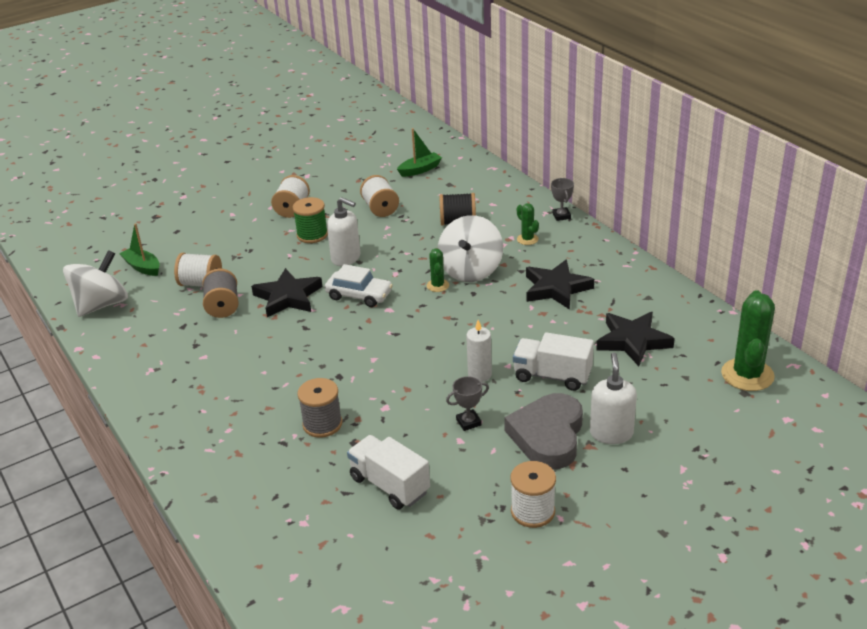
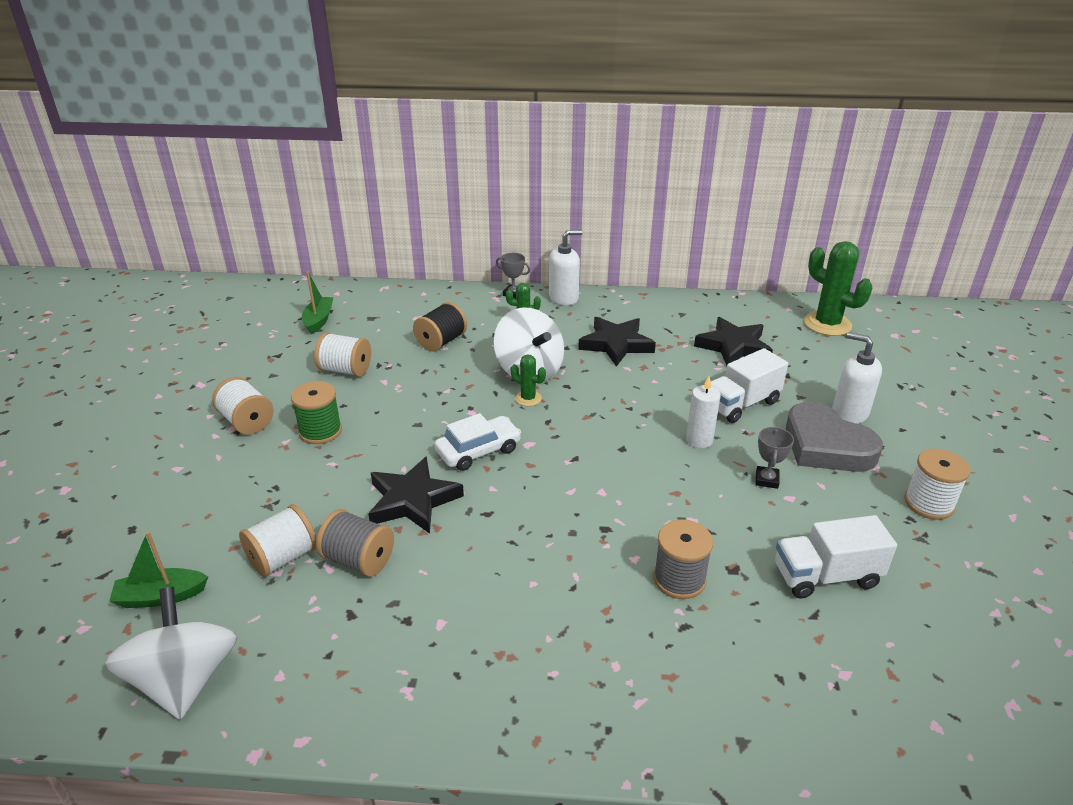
camera: 55 degrees left, 0 degrees up
(346, 258) = (399, 429): white soap dispenser -> white soap dispenser (564, 298)

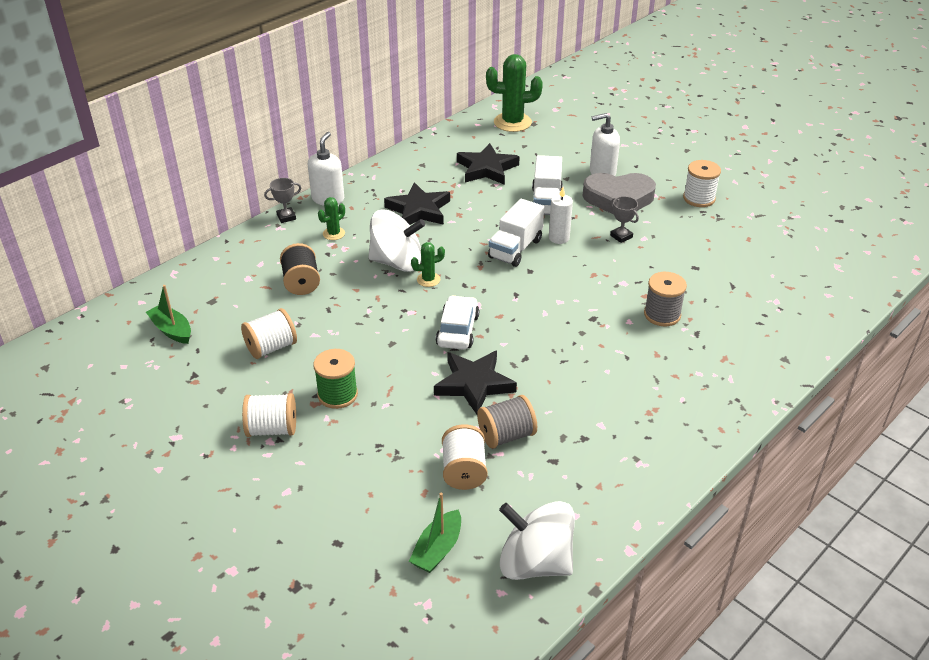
camera: 50 degrees left, 5 degrees up
(826, 576) = (712, 265): white truck -> white truck (515, 249)

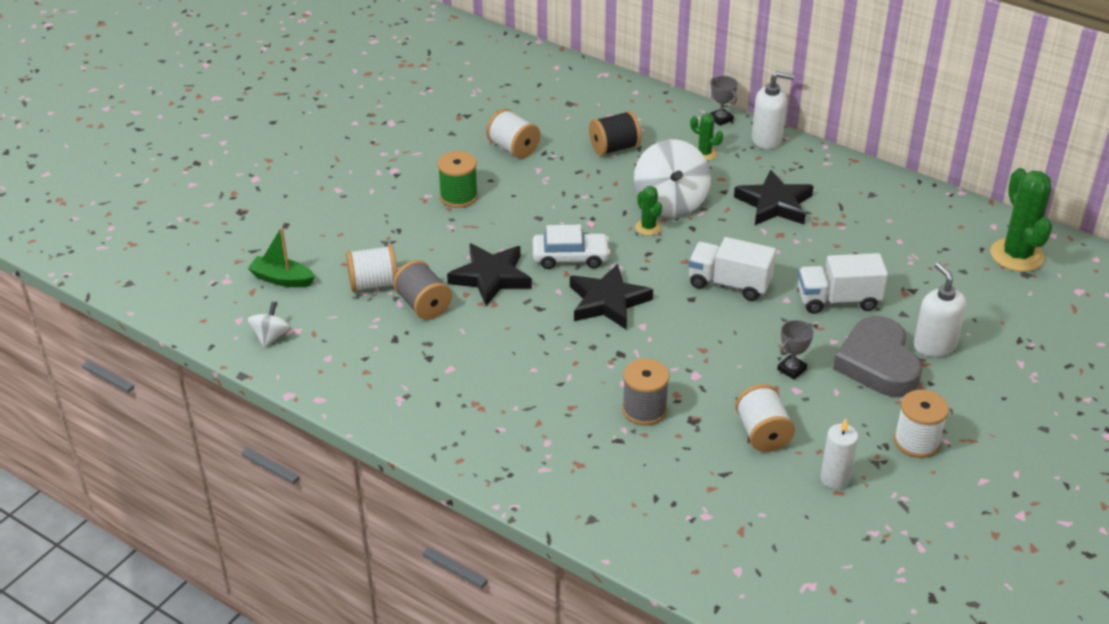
camera: 80 degrees right, 0 degrees up
(172, 330) = (522, 91): green boat -> none
(272, 429) = (408, 169): white spool -> white spool (762, 434)
(486, 169) = (889, 245): black star -> black star (608, 301)
(535, 562) = (271, 337): white spinning top -> white spinning top, size x0.51
(559, 238) = (765, 316): white candle -> white candle (835, 479)

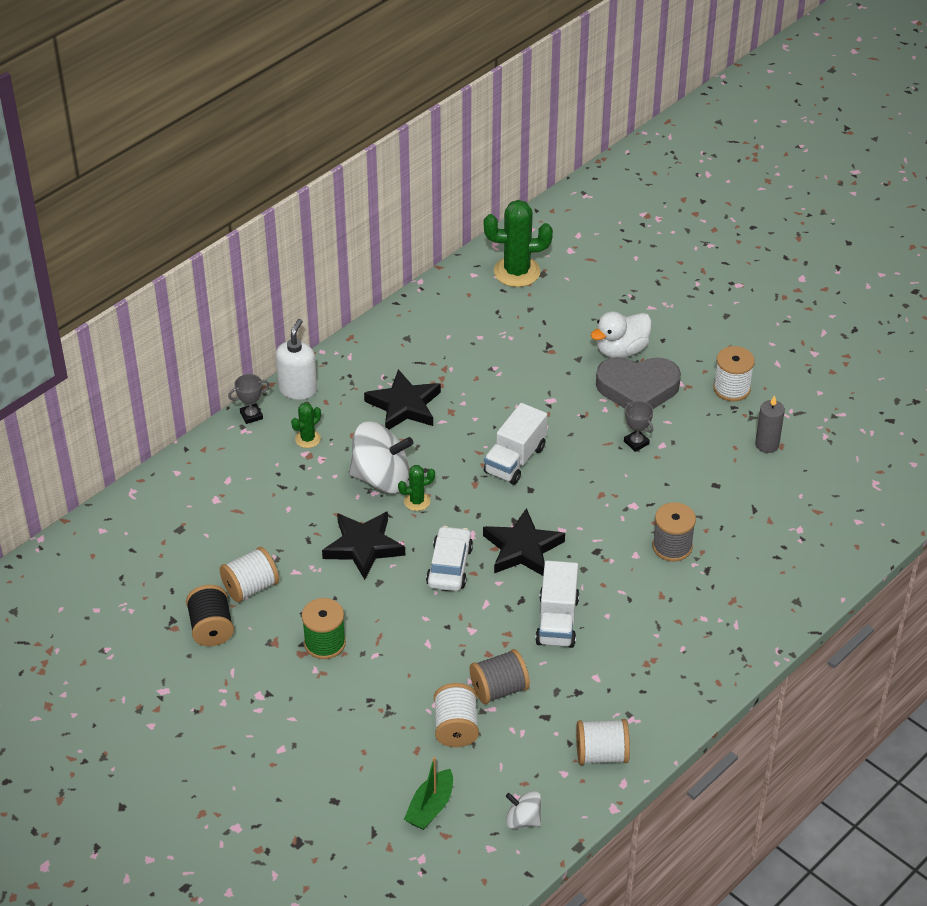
camera: 80 degrees left, 5 degrees up
(491, 277) = (467, 631): black star -> black star (363, 547)
(614, 148) = (276, 505): black spool -> black spool (211, 628)
(762, 434) = (711, 477): white spool -> white spool (601, 754)
(835, 479) = (767, 445): white candle -> grey candle
(838, 300) = (552, 394): white truck -> white truck (557, 621)
(934, 345) = (621, 350): white soap dispenser -> white duck

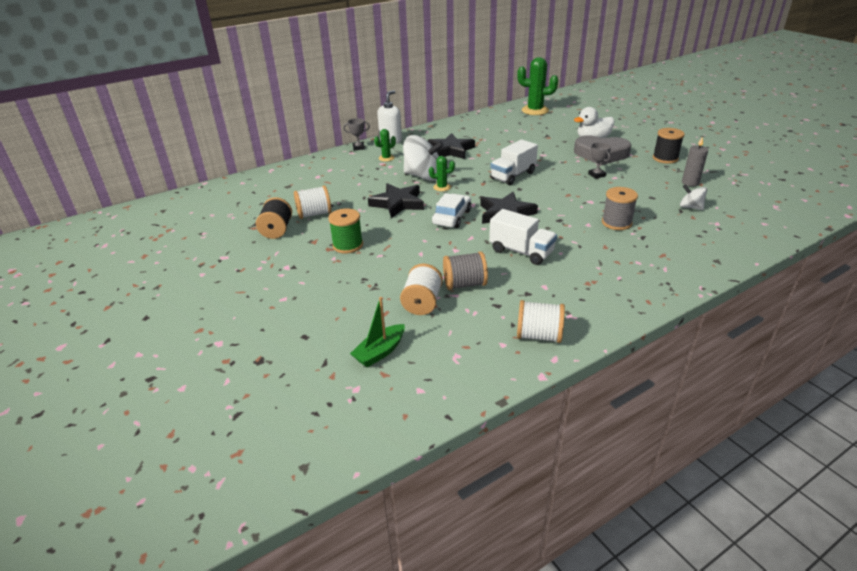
camera: 15 degrees right, 10 degrees down
(523, 820) = (456, 373): white spinning top -> white spinning top (690, 207)
(557, 621) = (521, 251): white truck -> white truck turned 75 degrees counterclockwise
(731, 388) = (665, 158): white spool -> black spool

